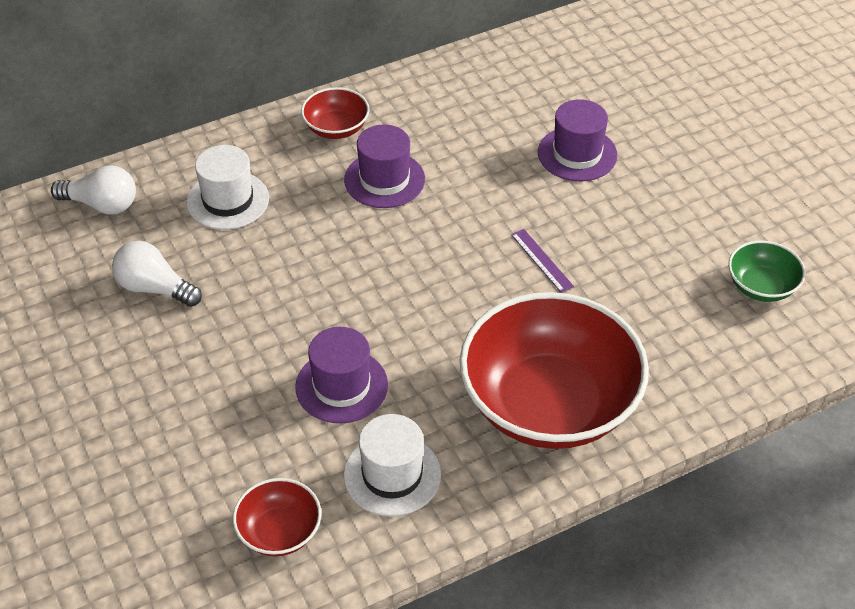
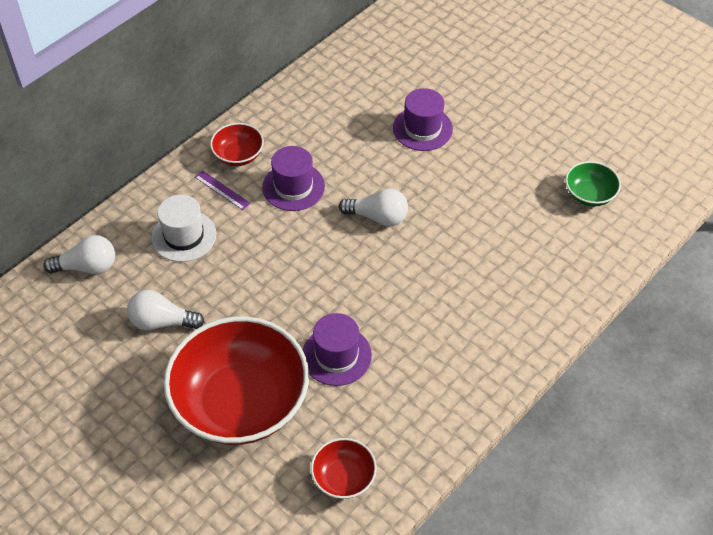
camera: 20 degrees left, 5 degrees up
(392, 475) = (402, 410): white hat -> none
(471, 241) = (378, 217): none -> white light bulb
(542, 260) = (434, 218): purple ruler -> purple ruler (222, 190)
(549, 404) = (486, 324): red bowl -> red bowl (241, 402)

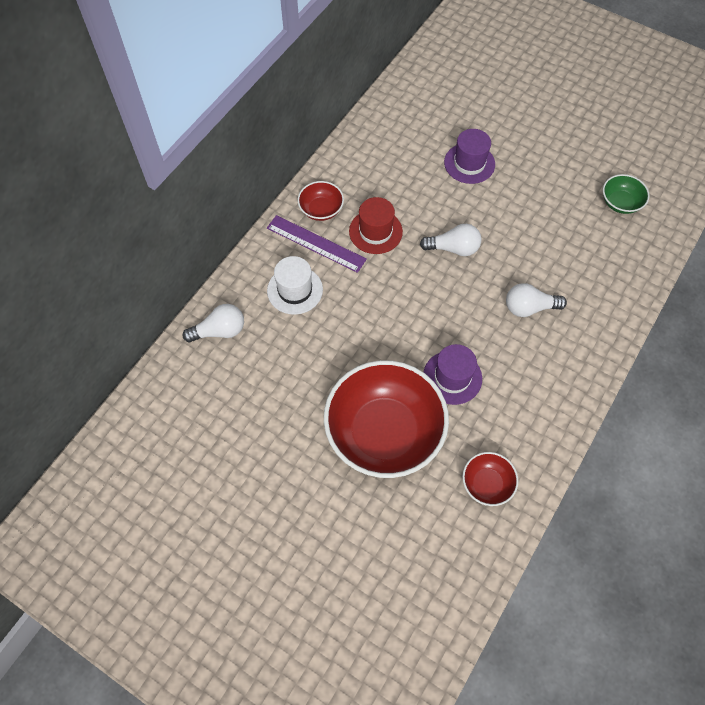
camera: 10 degrees left, 10 degrees up
(162, 322) = (298, 371): white light bulb -> white light bulb (529, 307)
(222, 190) = (316, 243): purple ruler -> purple ruler, size x1.85
(293, 187) = (375, 231): purple hat -> red hat

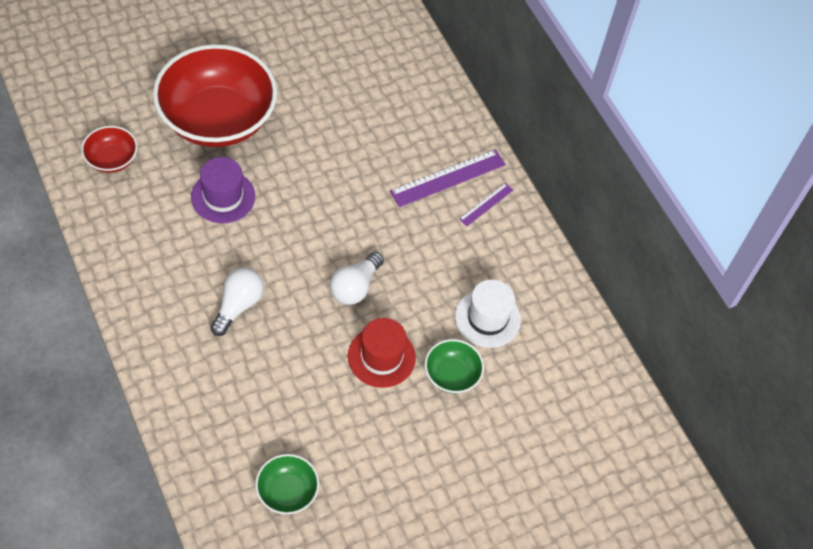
camera: 115 degrees right, 5 degrees down
(219, 331) = (407, 62): white light bulb -> none
(295, 290) = (407, 134): white hat -> white hat (487, 318)
(321, 209) = (486, 204): red bowl -> purple ruler
(375, 231) = (426, 233): red hat -> red hat (381, 357)
(469, 163) = (452, 375): purple hat -> green bowl

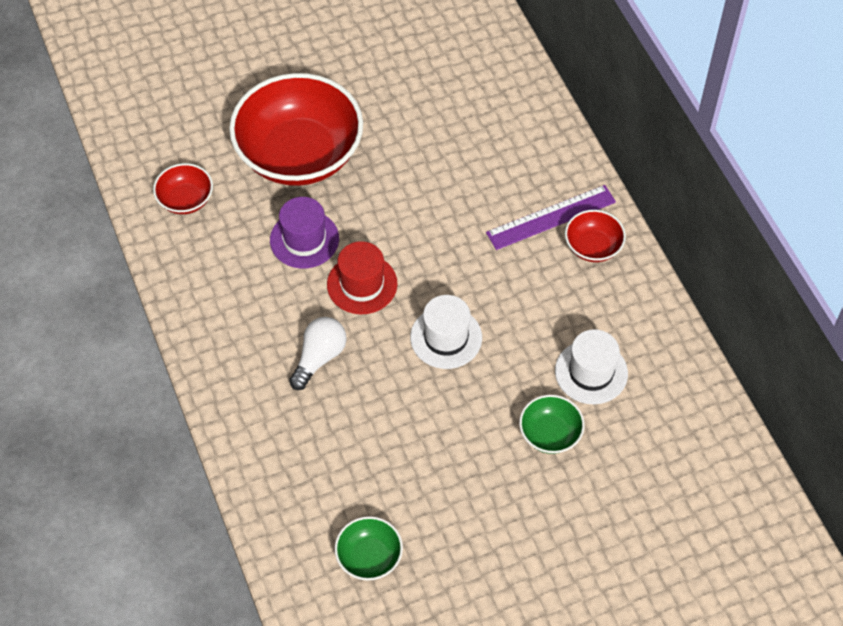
camera: 10 degrees right, 0 degrees up
(355, 287) = (446, 337): white light bulb -> white hat
(381, 357) = (473, 414): red hat -> red hat (362, 284)
(486, 204) = (593, 246): purple ruler -> red bowl

